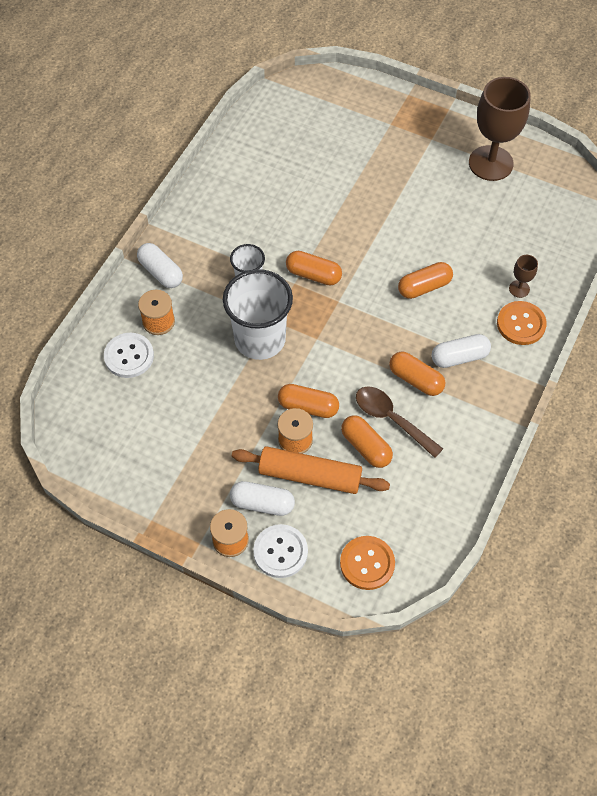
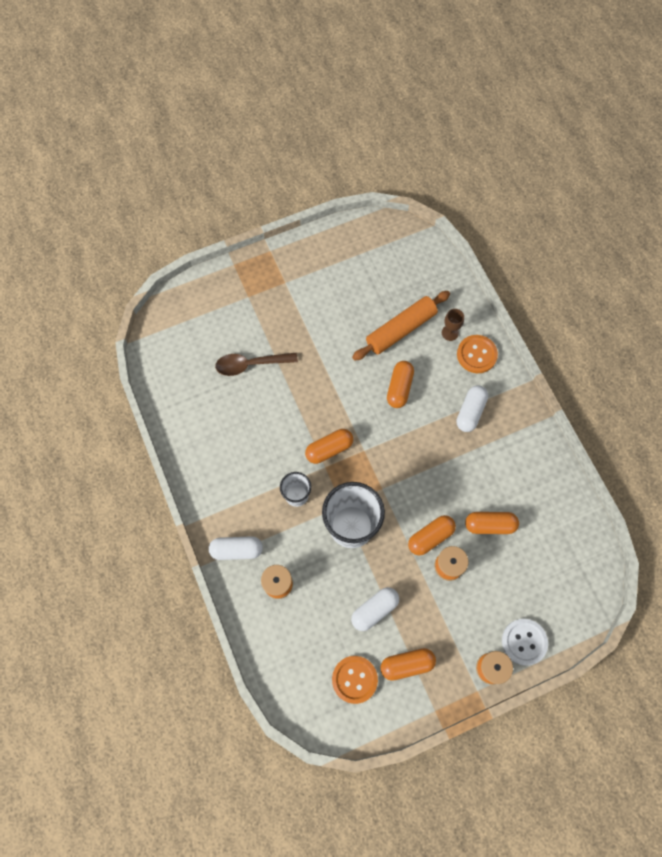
camera: 50 degrees left, 10 degrees up
(129, 356) = (290, 627): white button -> none
(262, 503) = (480, 625): white capsule -> white capsule (374, 610)
(310, 476) = (483, 578): orange rolling pin -> orange rolling pin (401, 329)
(367, 563) = (573, 593): orange button -> orange button (354, 679)
(391, 419) = (482, 492): brown spoon -> brown spoon (250, 364)
(416, 379) = (465, 452): orange capsule -> orange capsule (407, 664)
(490, 163) = (338, 264): brown goblet -> none

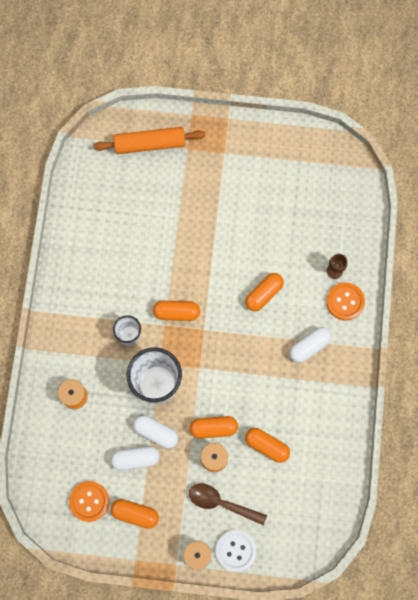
camera: 30 degrees right, 5 degrees up
(237, 550) = (58, 352): white capsule -> white capsule (156, 432)
(250, 364) = (155, 208): brown spoon -> brown spoon (221, 503)
(401, 329) = (295, 245): orange rolling pin -> orange rolling pin (150, 144)

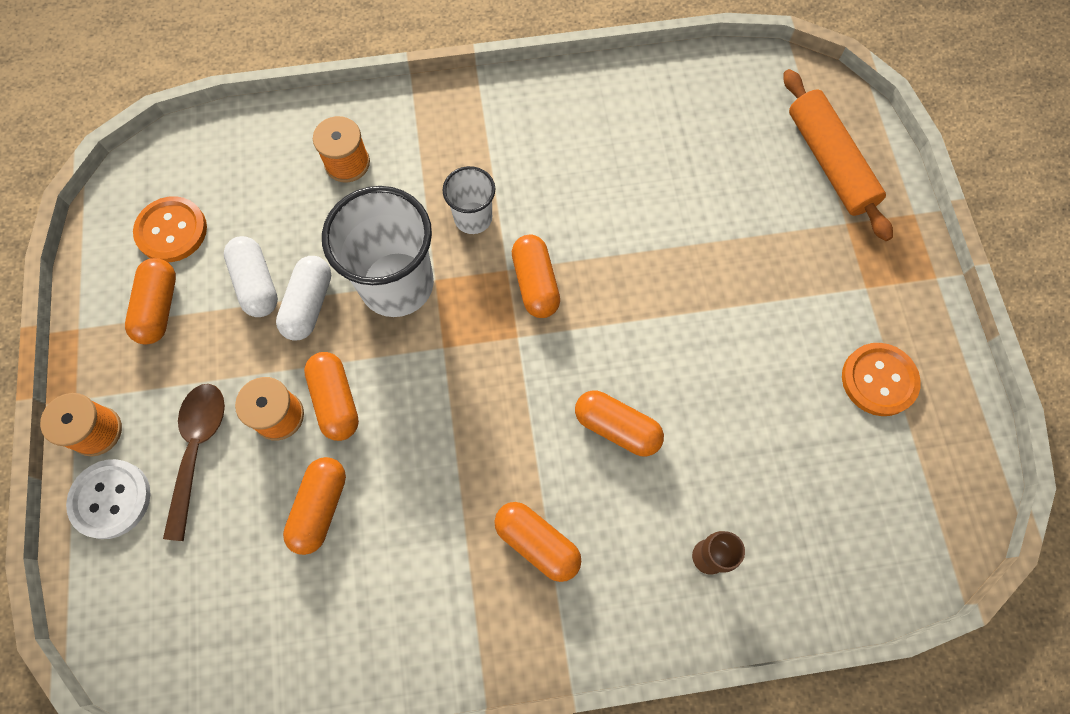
camera: 75 degrees right, 5 degrees down
(309, 346) = (537, 543): white capsule -> orange capsule
(345, 301) = (651, 595): orange button -> orange button (879, 380)

